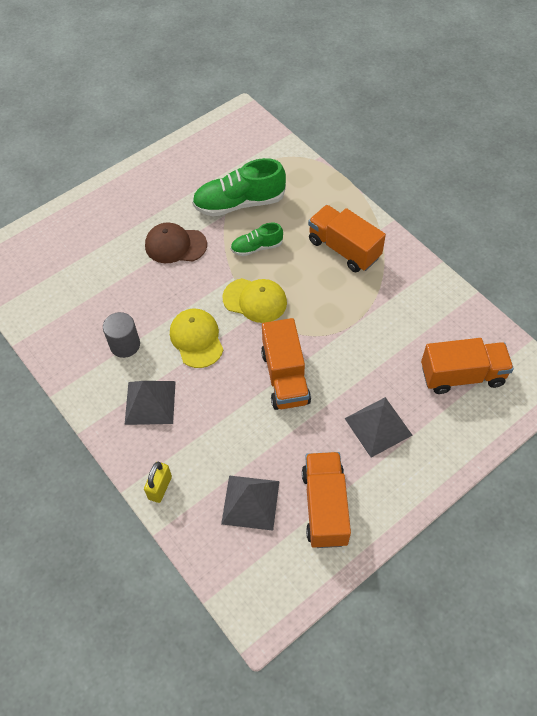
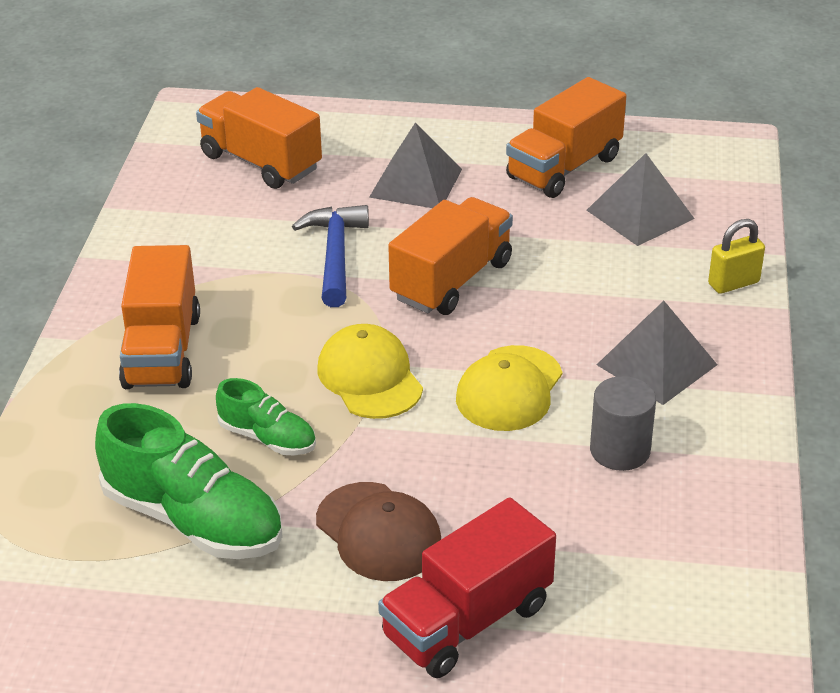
camera: 135 degrees left, 20 degrees down
(113, 239) = (467, 621): none -> red truck
(350, 348) = (335, 255): none -> blue hammer

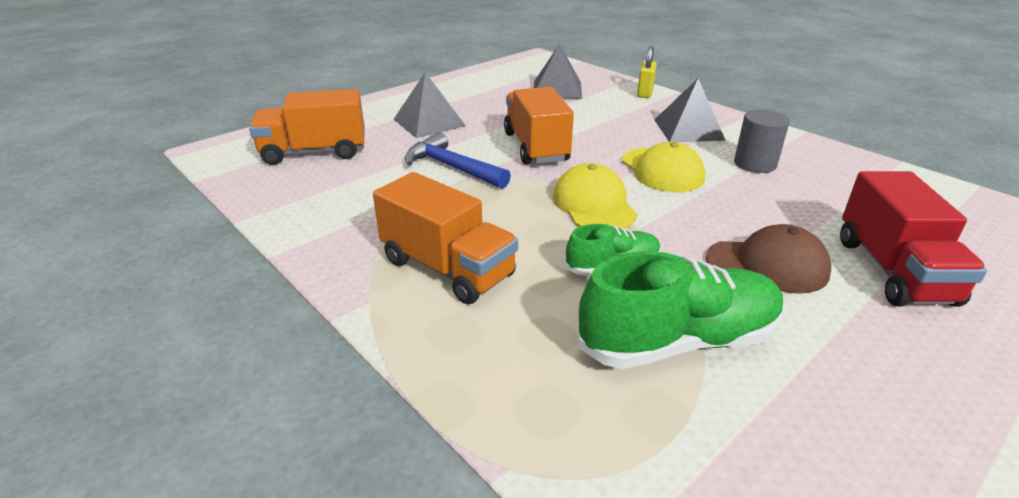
camera: 50 degrees left, 5 degrees down
(370, 377) = (594, 204): yellow cap -> yellow cap turned 60 degrees clockwise
(564, 168) = (488, 89): orange truck -> none

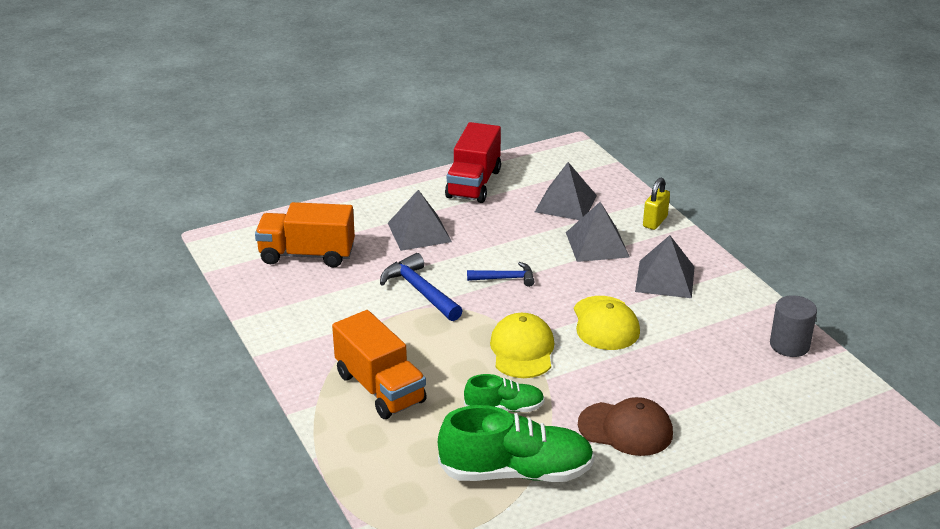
camera: 15 degrees right, 0 degrees up
(536, 147) = (505, 278): orange truck -> blue hammer
(606, 113) = (597, 244): none -> grey pyramid
(755, 164) = (697, 330): grey cylinder -> grey cylinder (789, 345)
(893, 271) = (723, 451): red truck -> red truck (473, 184)

